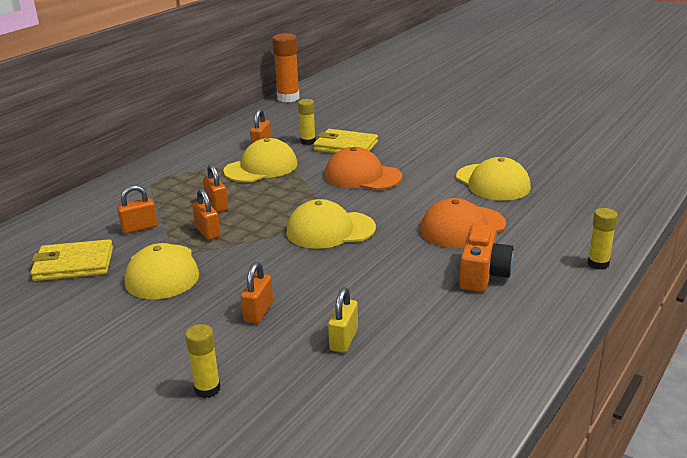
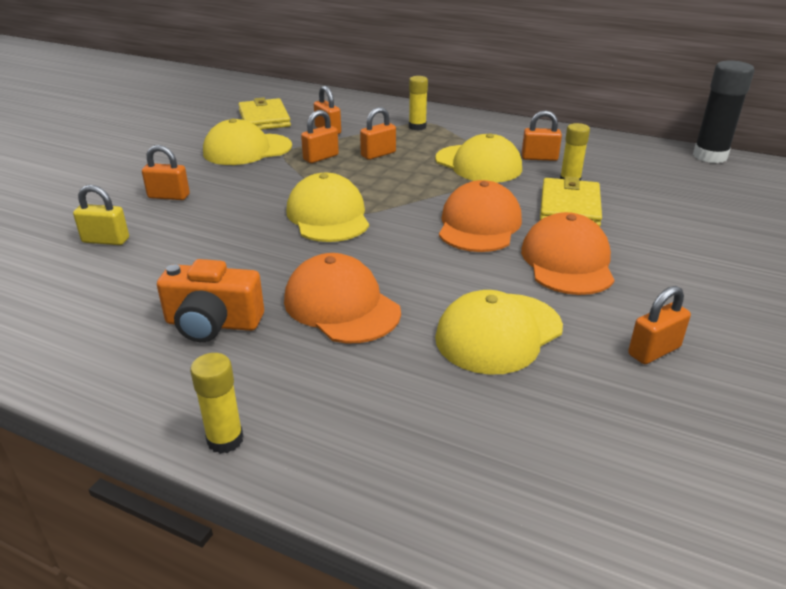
camera: 80 degrees right, 5 degrees up
(207, 389) = (62, 190): yellow glue stick -> yellow glue stick (417, 127)
(288, 98) = (710, 156): orange glue stick -> black glue stick
(417, 156) = (567, 261): none -> orange cap
(507, 148) = (654, 351): none -> orange padlock

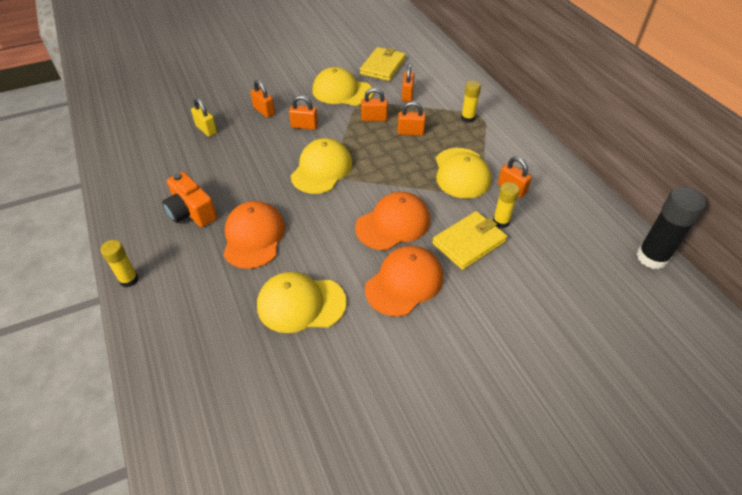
camera: 40 degrees right, 15 degrees up
(654, 351) = (361, 372): orange padlock -> orange padlock (304, 126)

